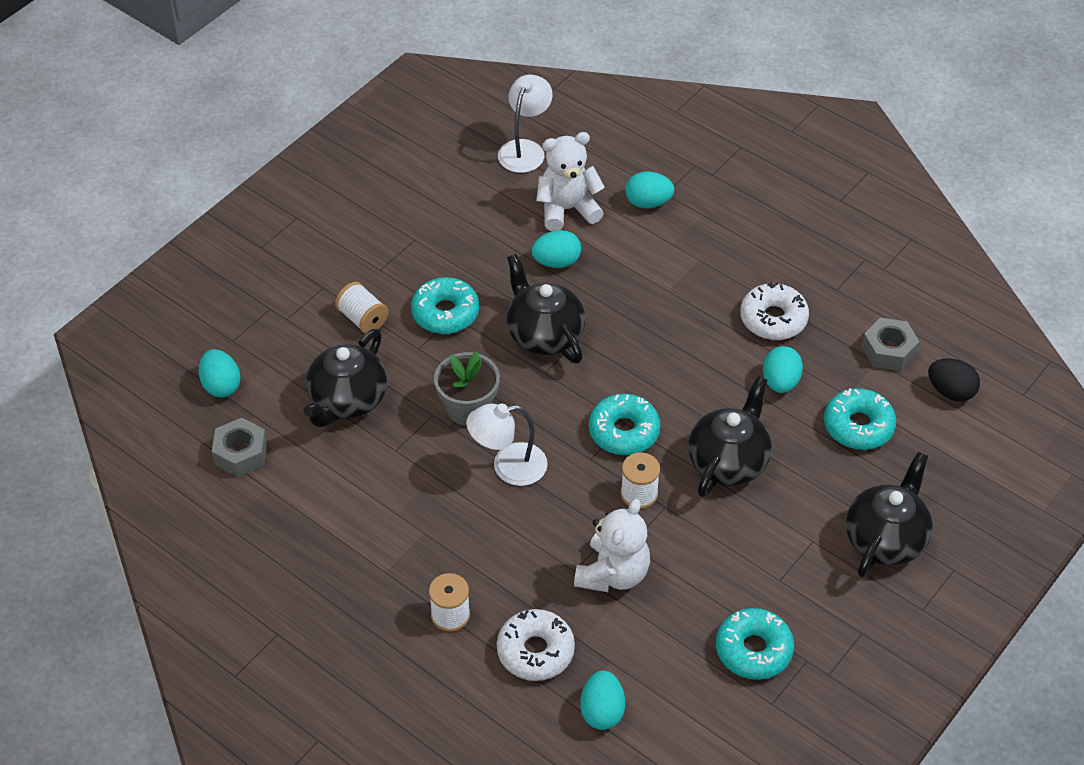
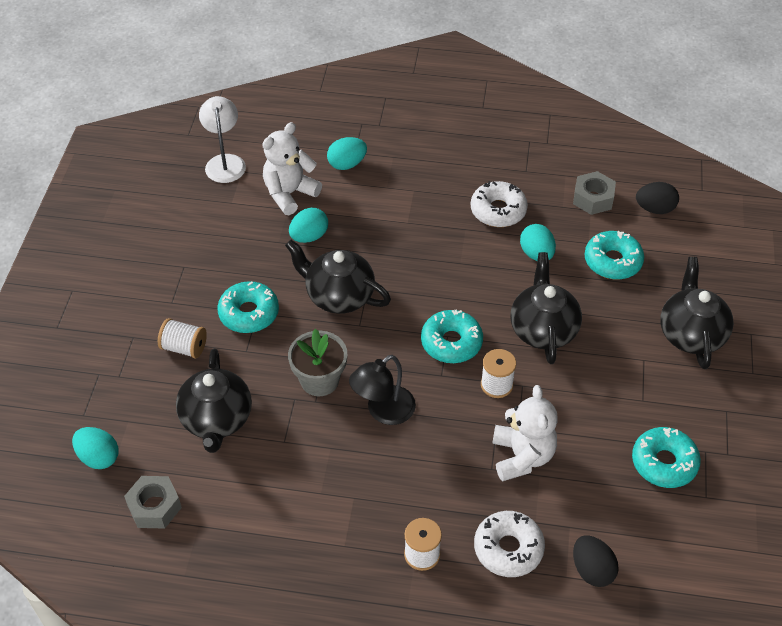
camera: 30 degrees left, 0 degrees up
(508, 466) = (383, 411): white lamp -> black lamp
(602, 711) = (592, 570): turquoise egg -> black egg

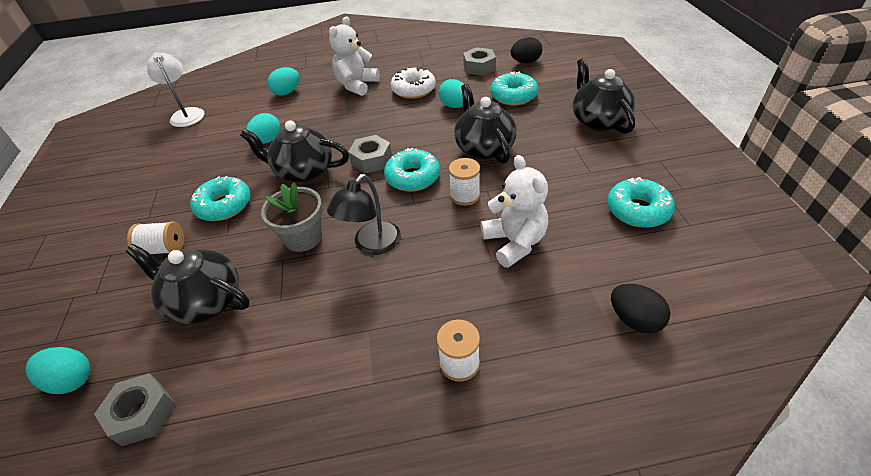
camera: 15 degrees left, 5 degrees down
(216, 420) = (205, 301): black teapot -> black teapot turned 135 degrees clockwise
(289, 194) = (244, 119): white teddy bear -> white teddy bear (356, 85)
(415, 304) = (371, 160): none -> grey nut
(508, 549) = (543, 327): white donut -> none

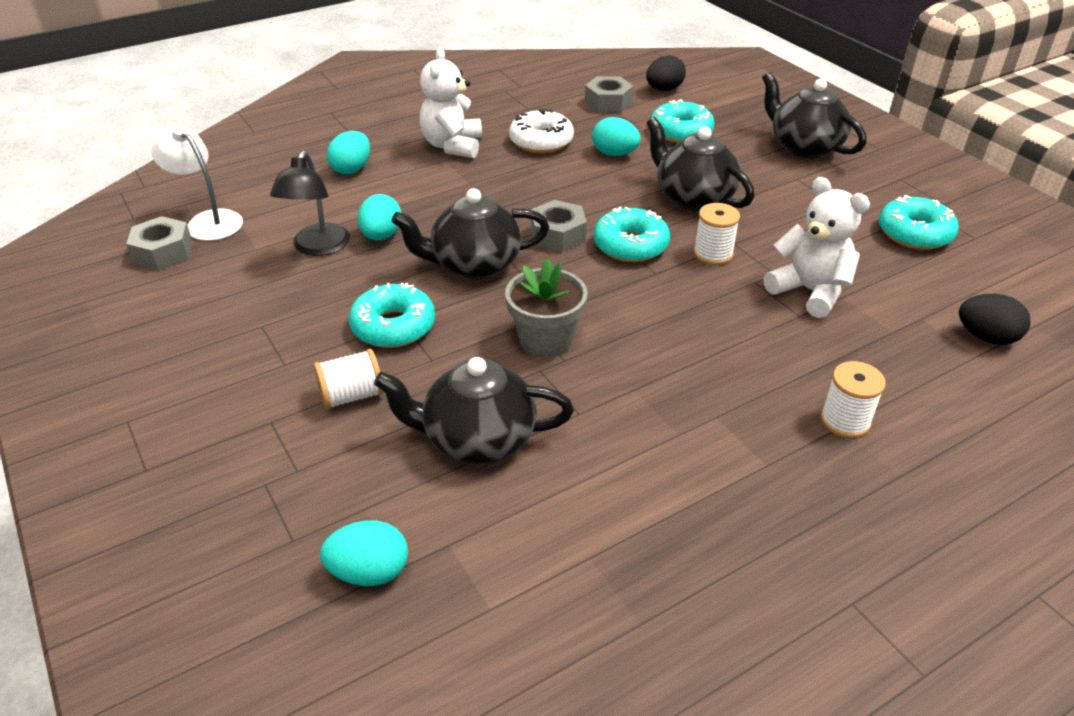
camera: 25 degrees left, 5 degrees down
(142, 414) = (510, 575): grey nut -> grey nut (163, 252)
(371, 245) = (643, 329): black lamp -> black lamp (317, 247)

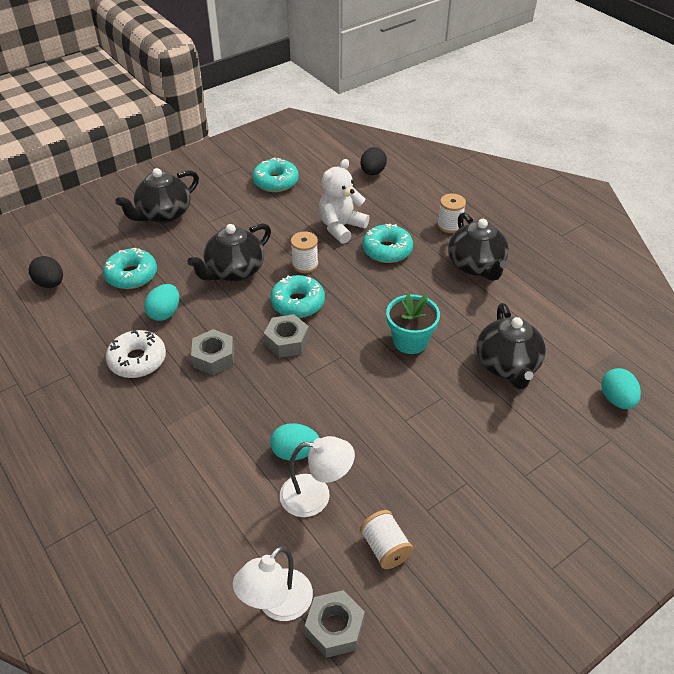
camera: 95 degrees left, 5 degrees up
(317, 247) = (316, 496): black lamp -> white lamp
(351, 169) = (178, 498): turquoise egg -> none
(352, 396) = (488, 434): white spool -> white spool (385, 548)
(393, 326) = (411, 424): turquoise donut -> turquoise donut (387, 250)
(452, 146) = (139, 423): white teddy bear -> none
(474, 265) = (330, 386): black teapot -> black teapot (476, 266)
(545, 340) = (410, 341): grey flower pot -> turquoise flower pot
(608, 102) = (69, 319): grey nut -> grey nut (214, 357)

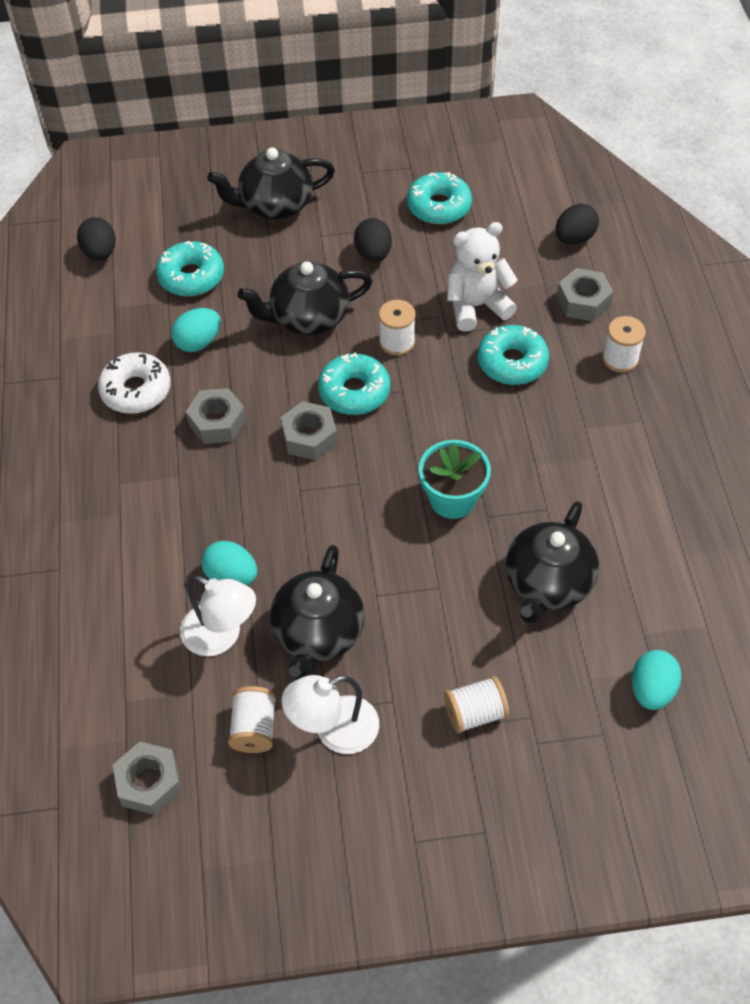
camera: 30 degrees right, 10 degrees up
(252, 221) = (373, 254): none -> black egg
(277, 604) = (110, 730): white lamp -> white lamp (334, 730)
(404, 203) = (583, 301): none -> grey nut
(476, 266) = (611, 432): black teapot -> black teapot (318, 634)
(525, 464) = (475, 713): none -> white spool

